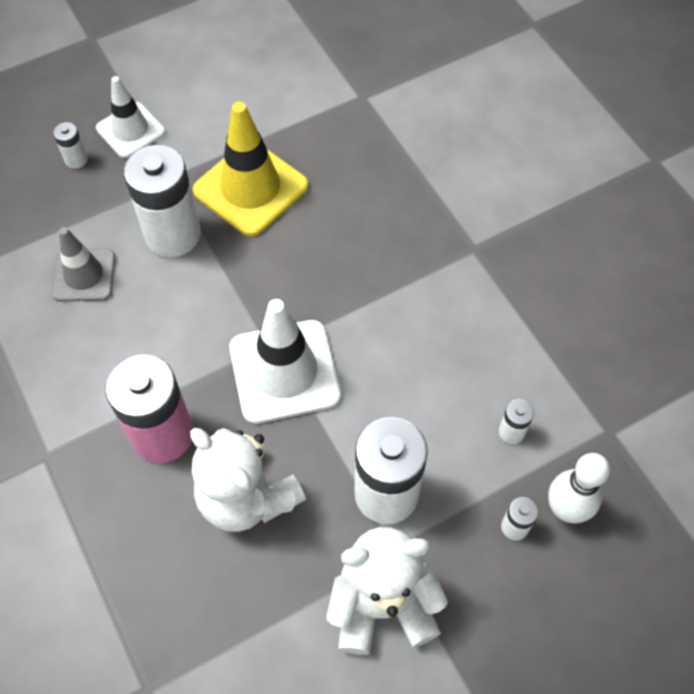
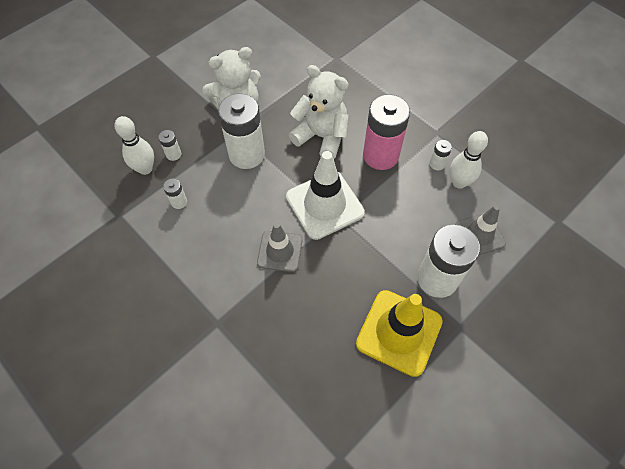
camera: 165 degrees right, 0 degrees up
(65, 357) = (459, 182): none -> white bowling pin
(76, 159) = (542, 323): white battery -> white battery (437, 164)
(130, 130) = (518, 363): white traffic cone -> none
(371, 318) = (280, 251): none -> grey traffic cone

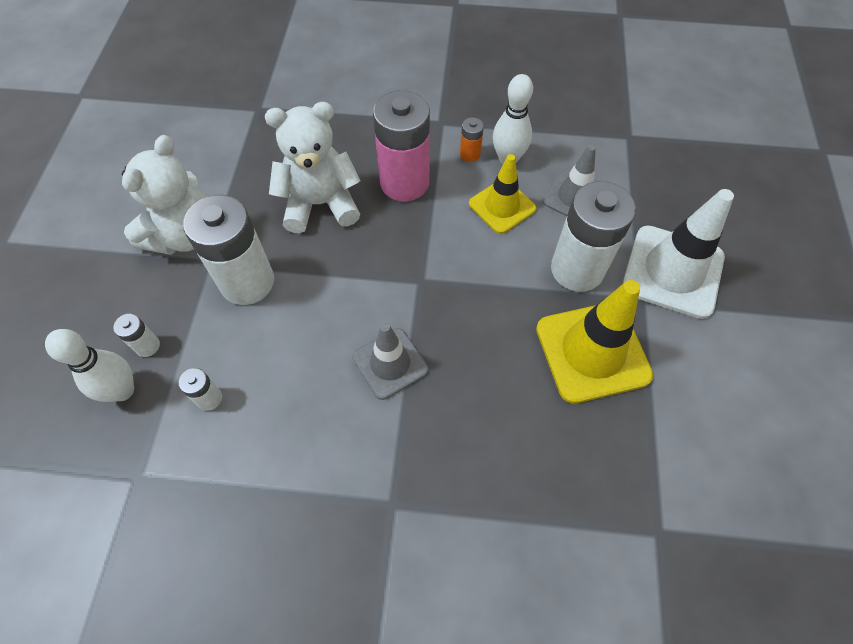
camera: 40 degrees left, 0 degrees up
(324, 205) = (393, 276): white traffic cone -> white traffic cone (673, 271)
(426, 209) = (502, 206): none -> yellow traffic cone
(437, 164) = (470, 154): white battery -> orange battery

